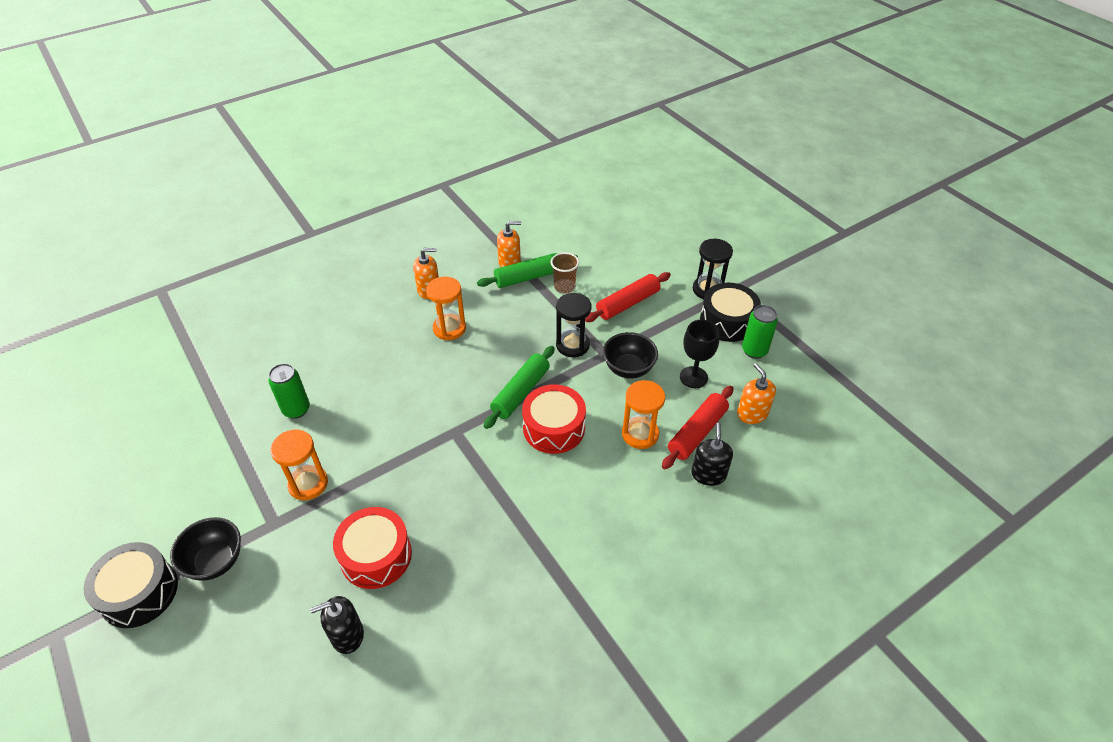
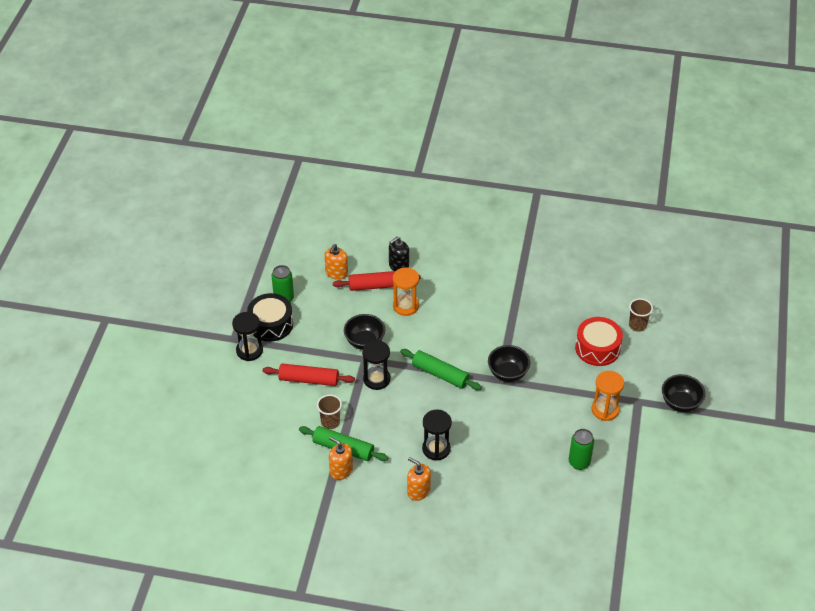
camera: 135 degrees left, 0 degrees up
(139, 592) = (728, 415): black drum -> none
(347, 635) = (637, 325): black soap dispenser -> brown cup
(449, 328) = (436, 449): orange hourglass -> black hourglass
(453, 444) = (508, 373): none -> black bowl
(520, 392) = (440, 374): green rolling pin -> green rolling pin turned 45 degrees clockwise
(554, 428) = (445, 342): red drum -> none
(693, 377) = (337, 311): black goblet -> none

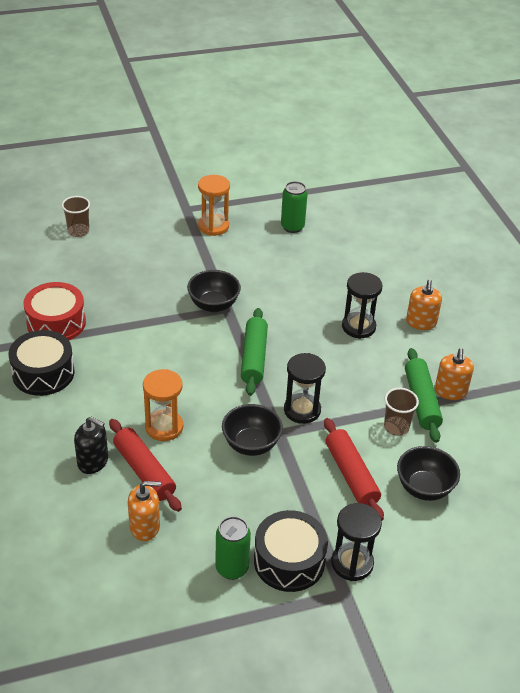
camera: 120 degrees left, 5 degrees down
(488, 265) = (43, 373): none -> black drum
(597, 348) = (131, 250): red drum -> red drum (56, 323)
(680, 403) = (169, 183): black bowl -> black bowl (424, 488)

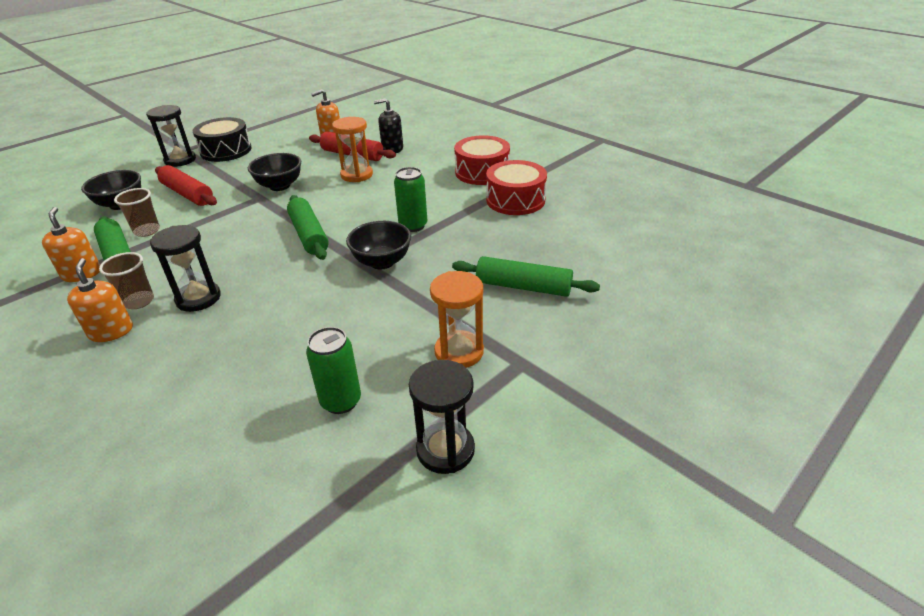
camera: 155 degrees right, 5 degrees down
(43, 373) = (482, 172): black drum -> red drum
(78, 231) = (610, 278): brown cup -> brown cup (139, 301)
(138, 247) = (523, 286): none -> green rolling pin
(232, 568) = (263, 140): green can -> green can (413, 226)
(302, 410) = (243, 215): black hourglass -> black hourglass (445, 450)

